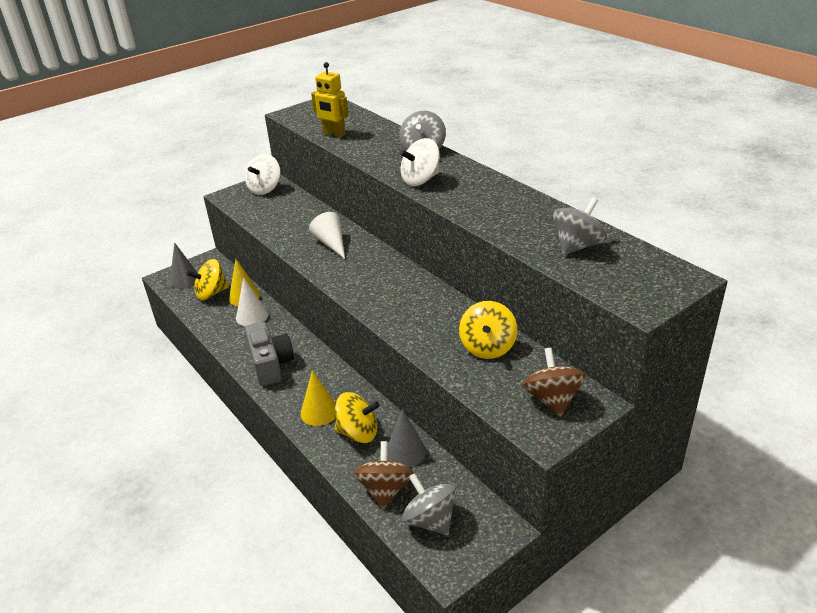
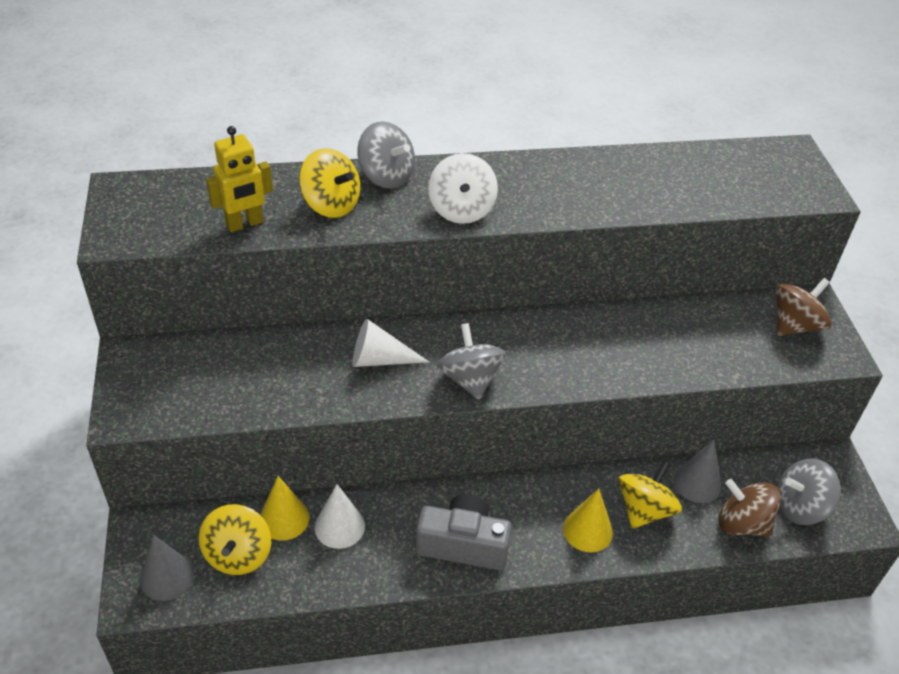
camera: 65 degrees left, 10 degrees up
(265, 189) = (153, 367): white spinning top -> none
(487, 347) = (691, 328): yellow spinning top -> yellow spinning top (331, 204)
(552, 399) = (795, 325): brown spinning top -> brown spinning top turned 120 degrees clockwise
(577, 246) = (698, 178): grey spinning top -> grey spinning top (470, 379)

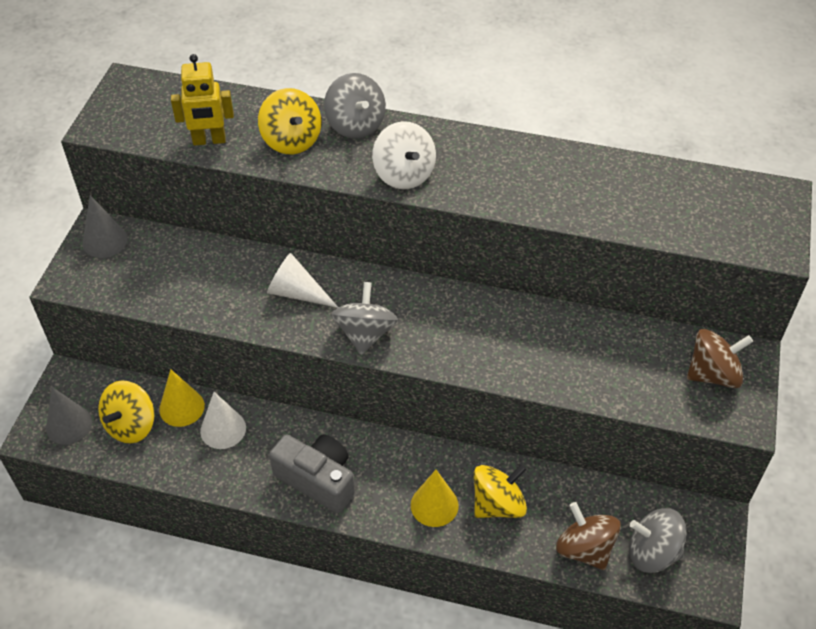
camera: 25 degrees right, 5 degrees up
(461, 210) = (404, 174): white spinning top -> white spinning top turned 45 degrees counterclockwise
(697, 483) = (563, 496): grey cone -> grey cone (105, 241)

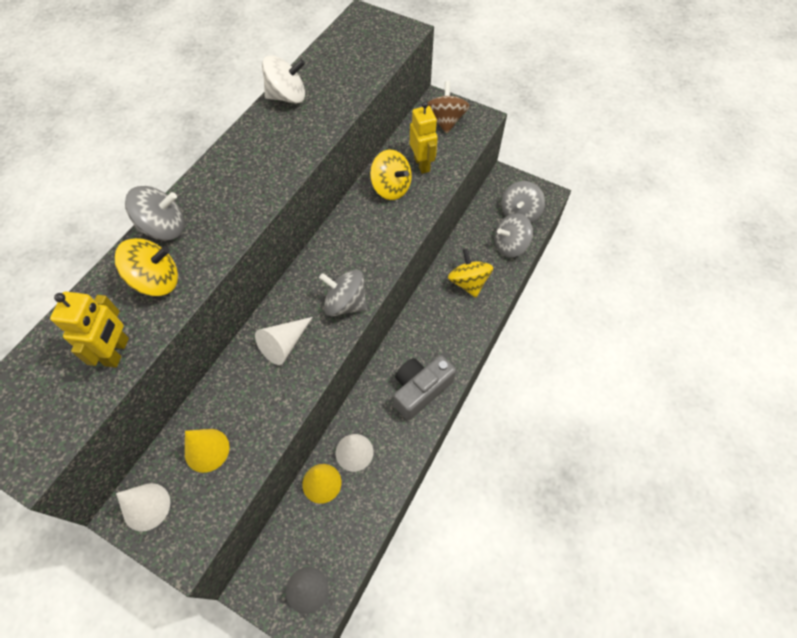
camera: 75 degrees left, 10 degrees up
(105, 241) = (146, 506): grey cone -> white cone
(131, 425) = (326, 530): yellow spinning top -> yellow spinning top (391, 188)
(404, 174) = (243, 207): white spinning top -> white spinning top (287, 97)
(434, 505) = (460, 319): yellow cone -> yellow cone (207, 450)
(584, 548) = (510, 245): brown spinning top -> grey spinning top
(615, 363) = (422, 164): none -> yellow robot

